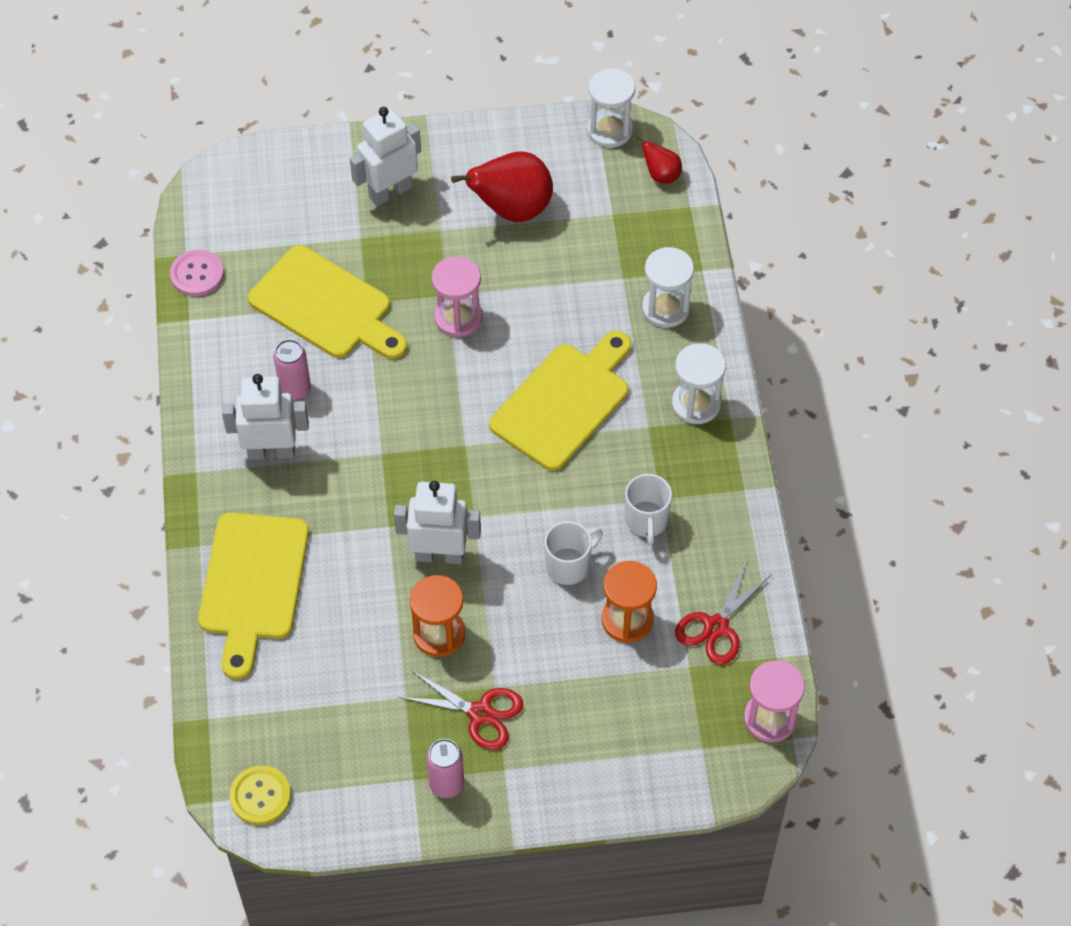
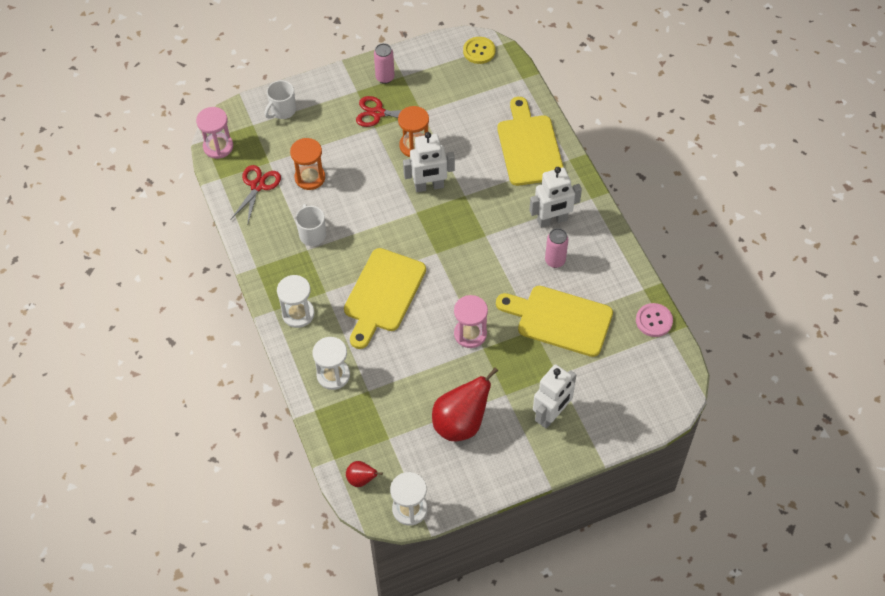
camera: 165 degrees right, 0 degrees up
(569, 565) = (351, 199): white mug -> white mug (282, 110)

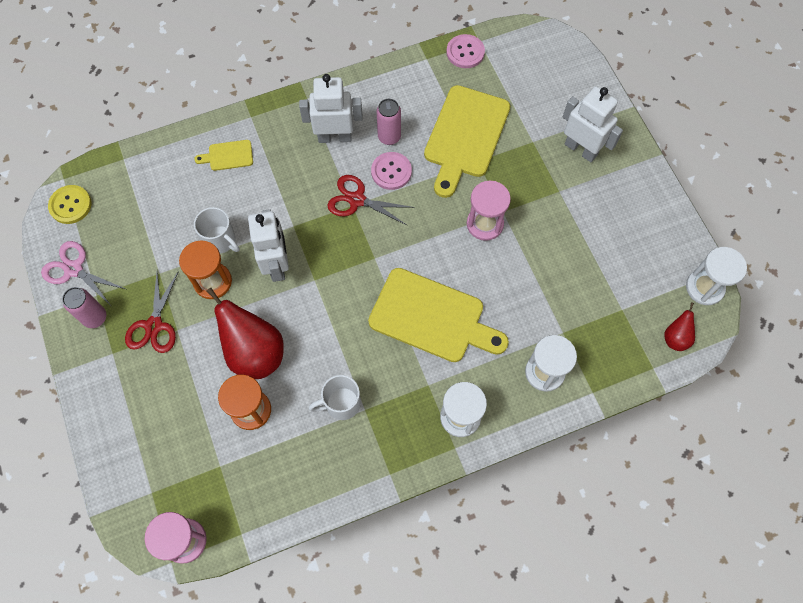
camera: 90 degrees left, 10 degrees up
(257, 186) = (258, 479): red scissors -> red scissors (357, 200)
(282, 110) = (132, 452): white mug -> white mug (221, 240)
(424, 60) = (74, 269): none -> pink scissors
(461, 423) = (597, 235): red pear -> red pear (254, 352)
(519, 263) = (391, 171): none -> pink button
(529, 146) = (228, 156): yellow cutting board -> yellow cutting board, size x0.45
(552, 220) = (334, 137): white robot -> white robot turned 75 degrees counterclockwise

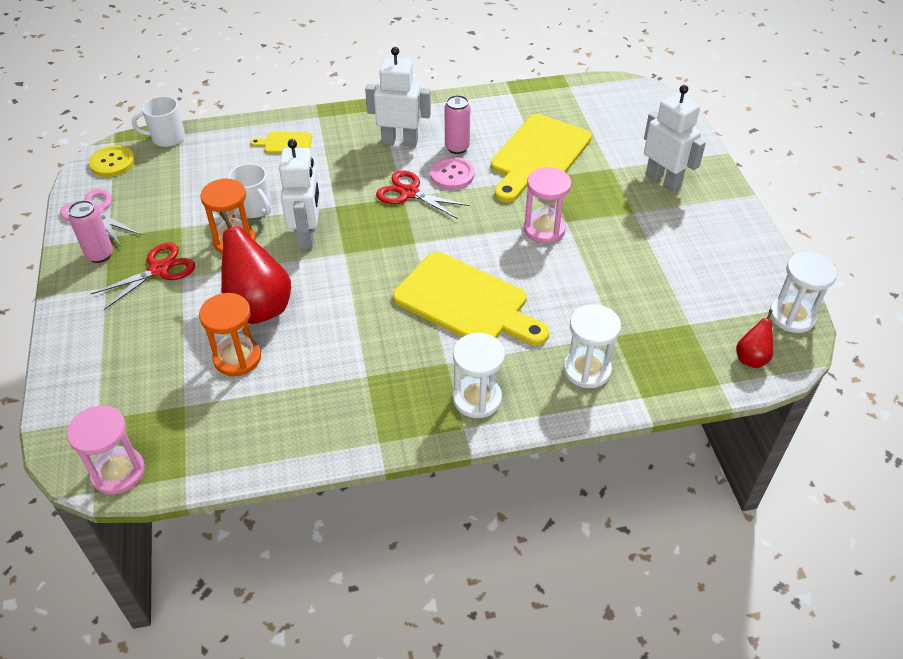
camera: 10 degrees right, 20 degrees down
(154, 325) = (159, 269): red scissors -> red scissors turned 150 degrees counterclockwise
(341, 404) = (341, 366): white mug -> white mug (167, 138)
(465, 52) = (552, 92): pink button -> none

